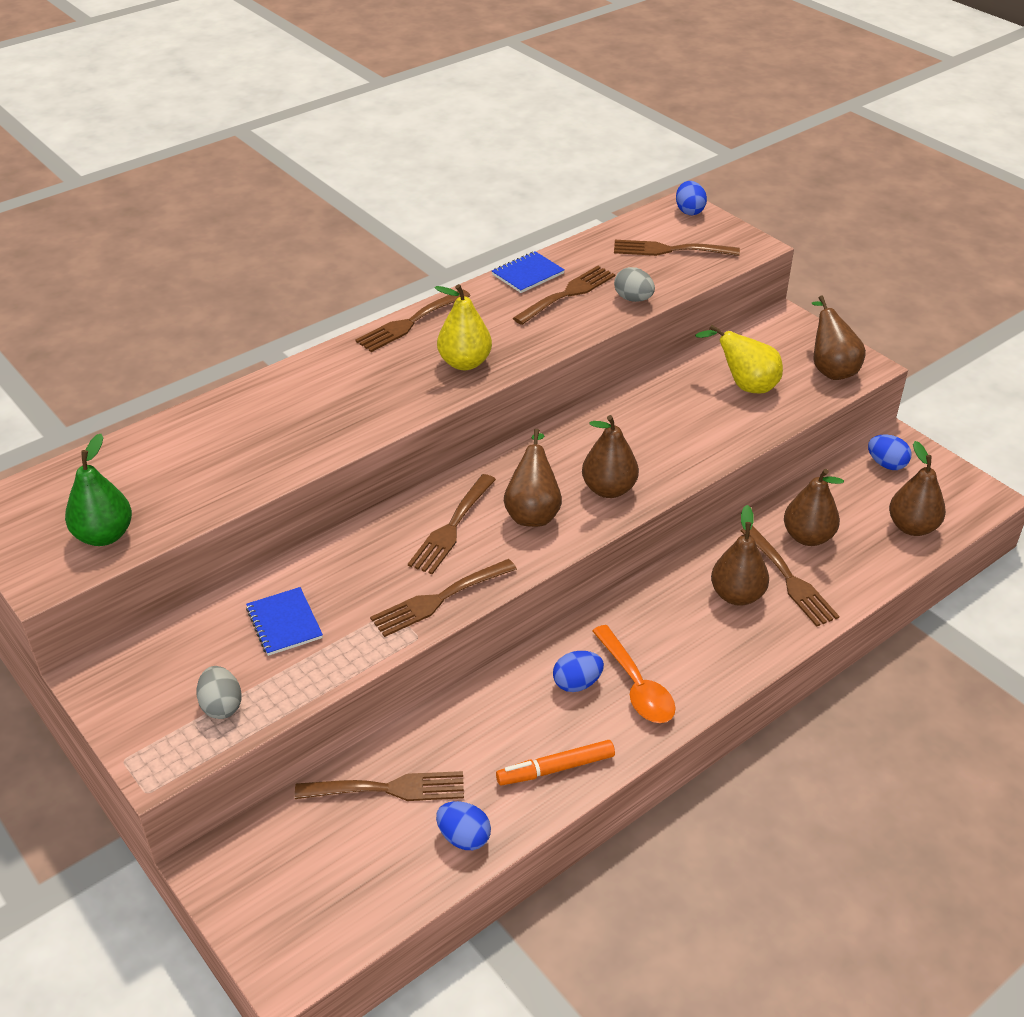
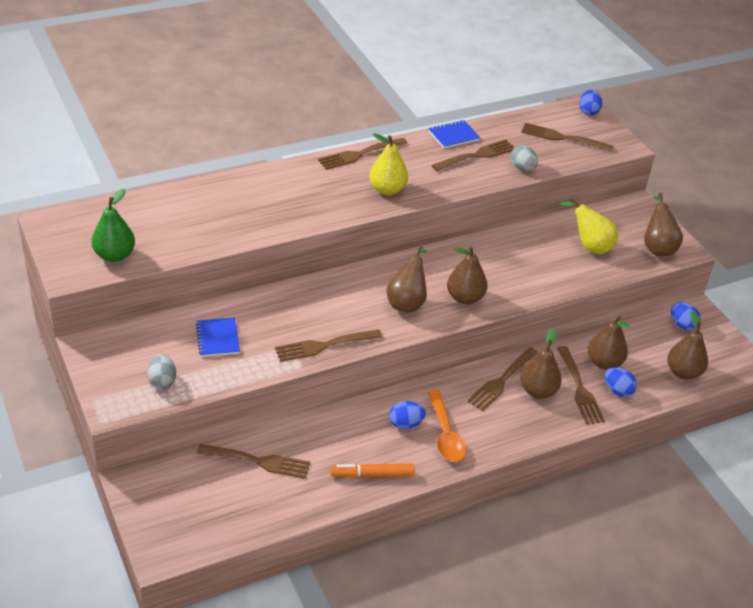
camera: 10 degrees right, 0 degrees up
(452, 528) = (348, 301): brown fork -> brown fork (501, 381)
(464, 837) = (297, 502): blue egg -> blue egg (617, 390)

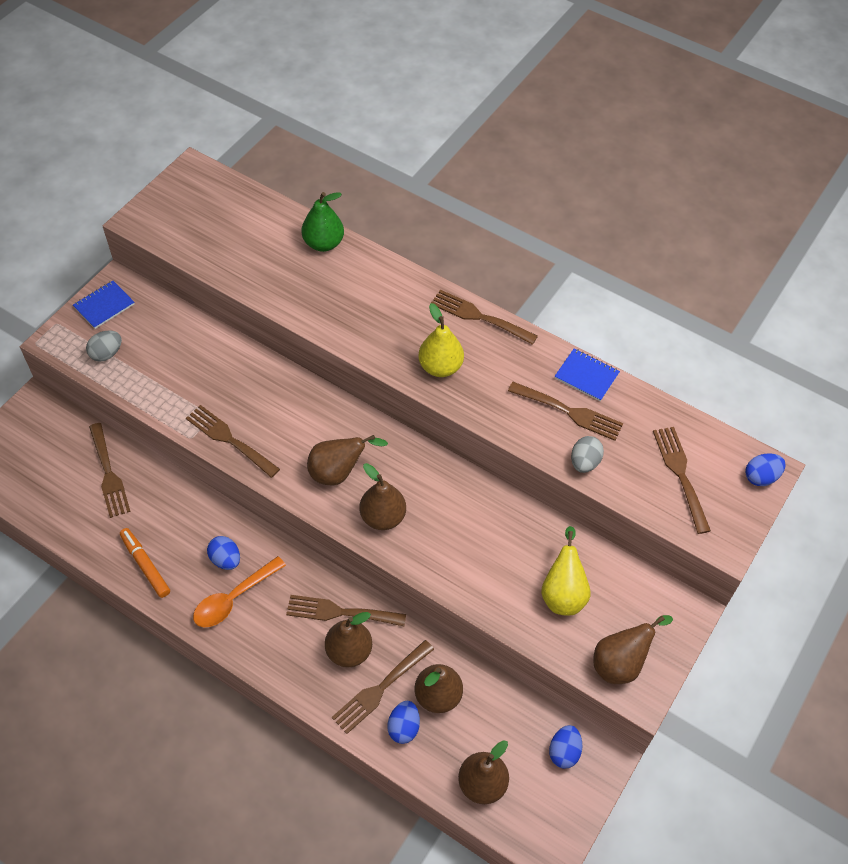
camera: 60 degrees right, 15 degrees up
(114, 255) = (183, 232): green pear -> green pear (323, 243)
(218, 338) = (184, 360): blue notebook -> blue notebook (104, 306)

